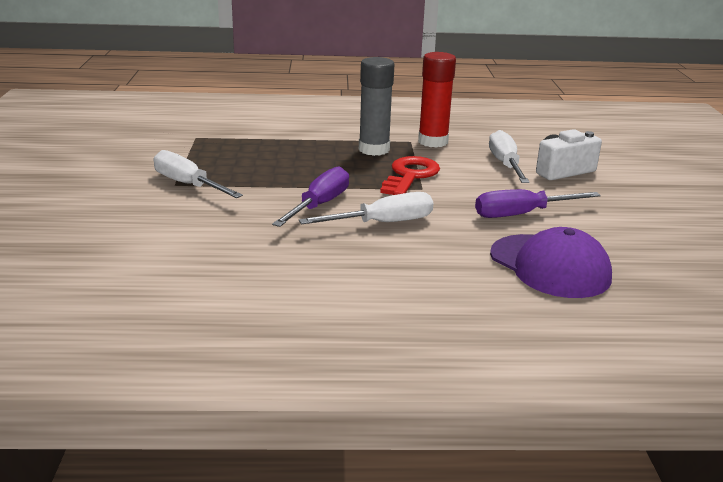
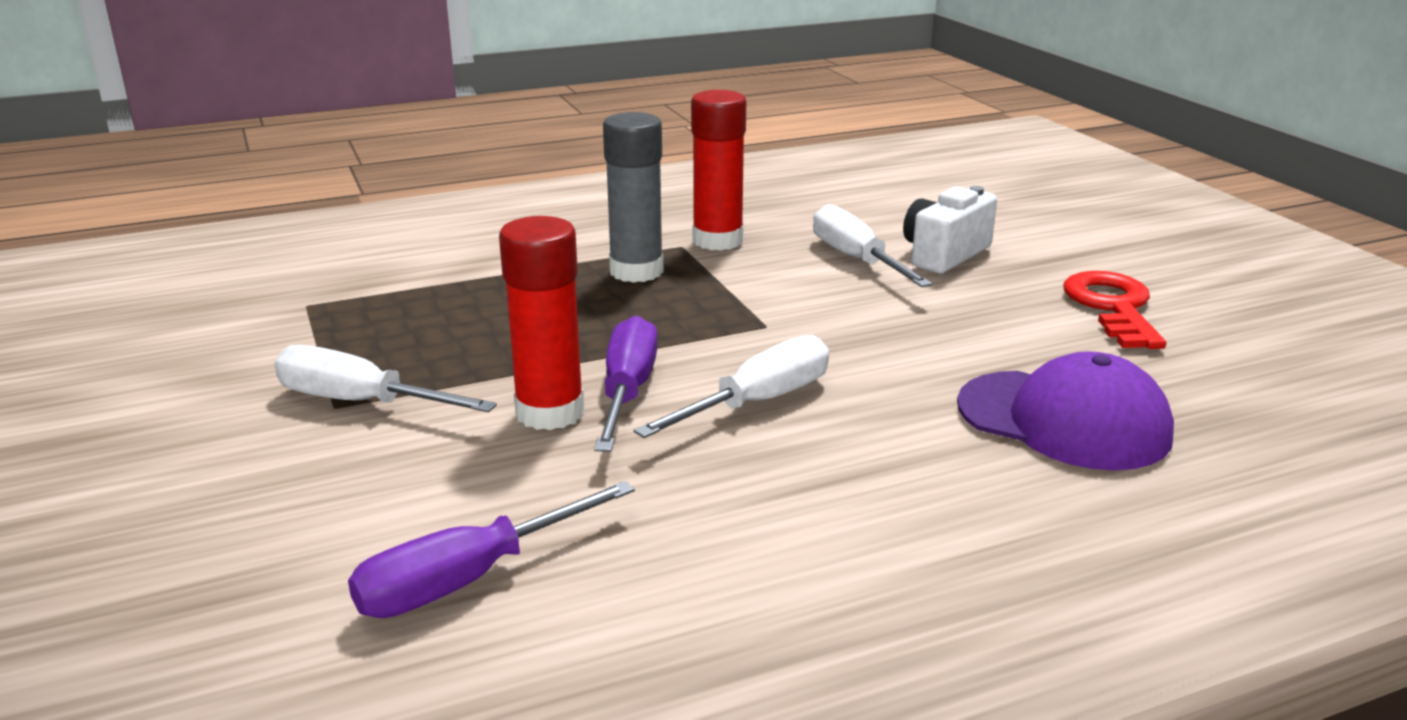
camera: 20 degrees left, 0 degrees up
(273, 207) = (550, 412): none -> red glue stick
(410, 176) = (731, 307): red key -> red key (1113, 307)
(521, 214) = (950, 339): purple screwdriver -> purple screwdriver (468, 579)

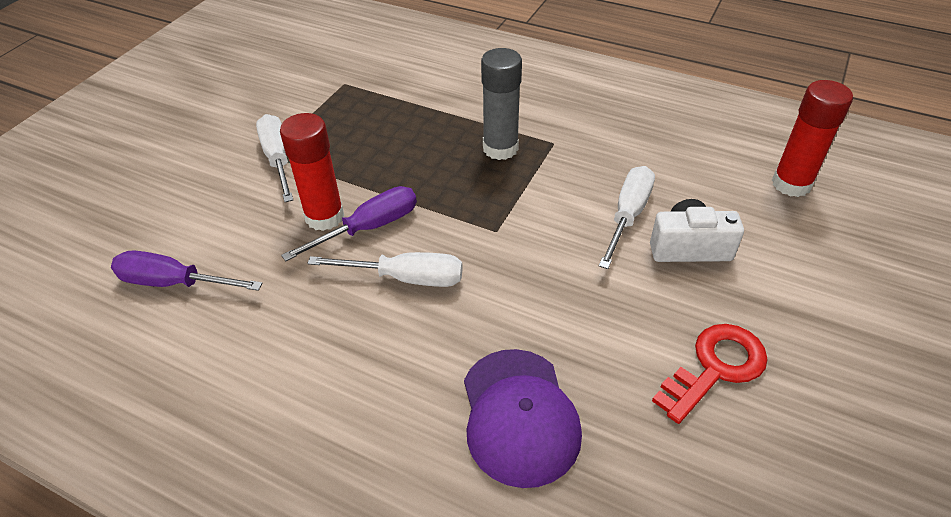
camera: 50 degrees right, 20 degrees up
(717, 240) = (578, 150): red glue stick -> red glue stick (791, 184)

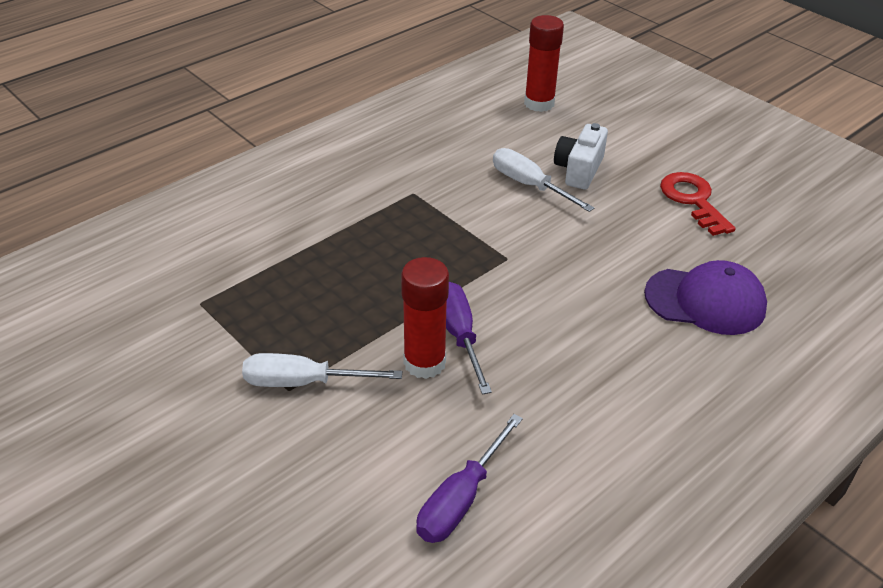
camera: 70 degrees left, 5 degrees down
(406, 278) = (538, 326): white screwdriver -> none
(500, 148) = (399, 224): grey glue stick -> none

